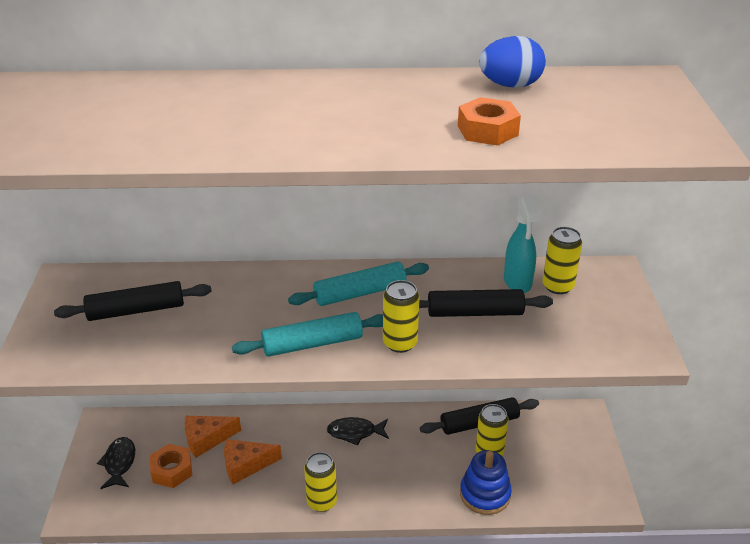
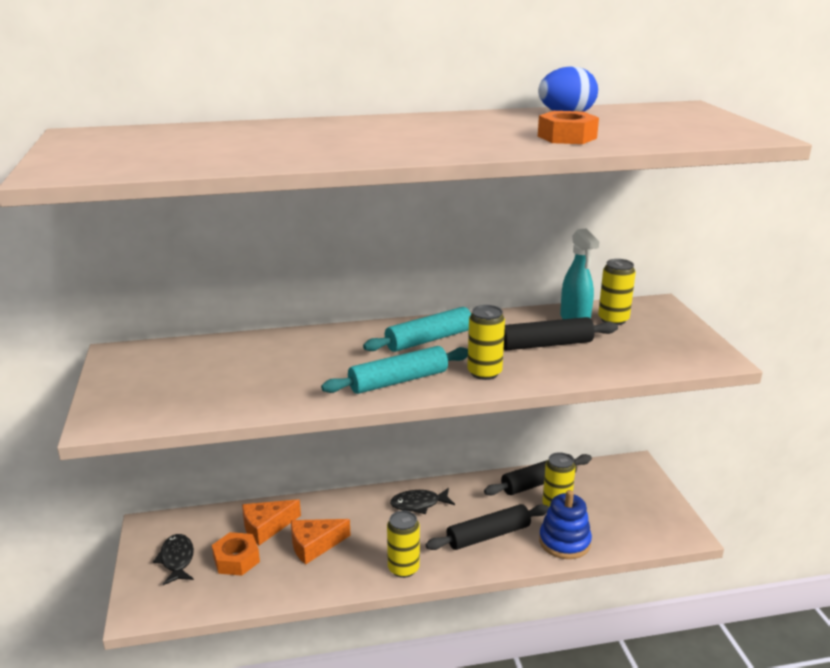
camera: 10 degrees left, 10 degrees down
(136, 310) = (206, 371): black rolling pin -> black rolling pin (488, 535)

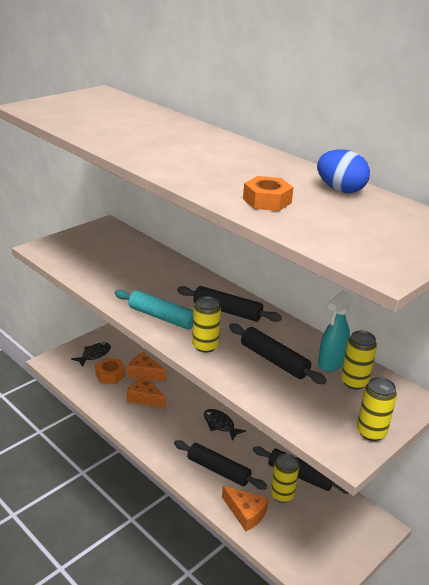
camera: 55 degrees right, 5 degrees up
(403, 568) = (155, 443): yellow can -> yellow can (371, 432)
(429, 339) = (227, 311): turquoise rolling pin -> black rolling pin
(564, 542) = (245, 513): blue stacking toy -> orange cheese

